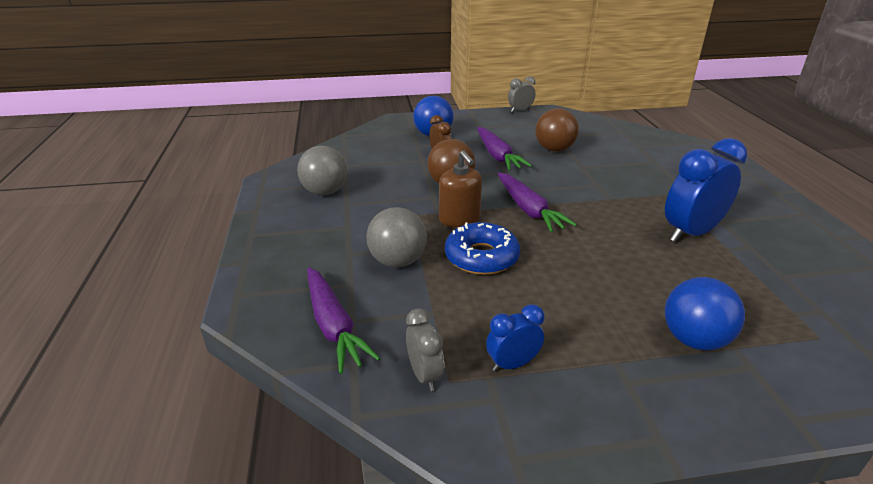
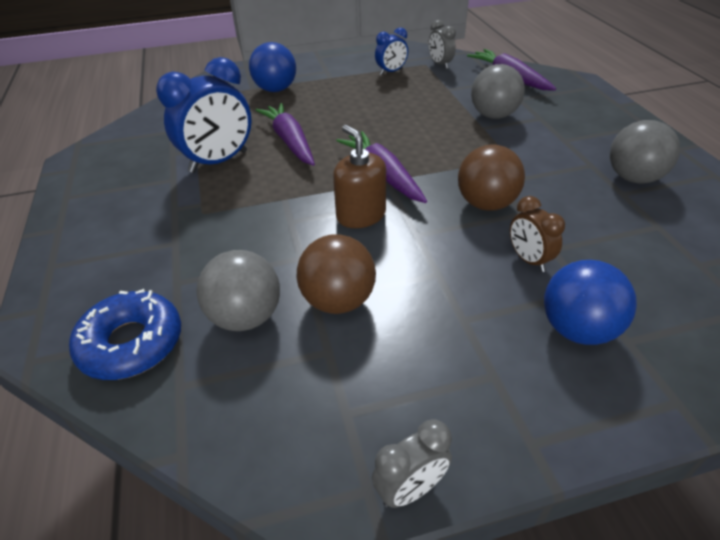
camera: 175 degrees right, 10 degrees up
(459, 219) = (456, 157): brown soap dispenser -> brown soap dispenser (361, 215)
(481, 257) = (423, 124): blue donut -> blue donut (131, 343)
(497, 156) = (435, 271): purple carrot -> purple carrot (289, 141)
(603, 147) = (246, 317): none -> grey ball

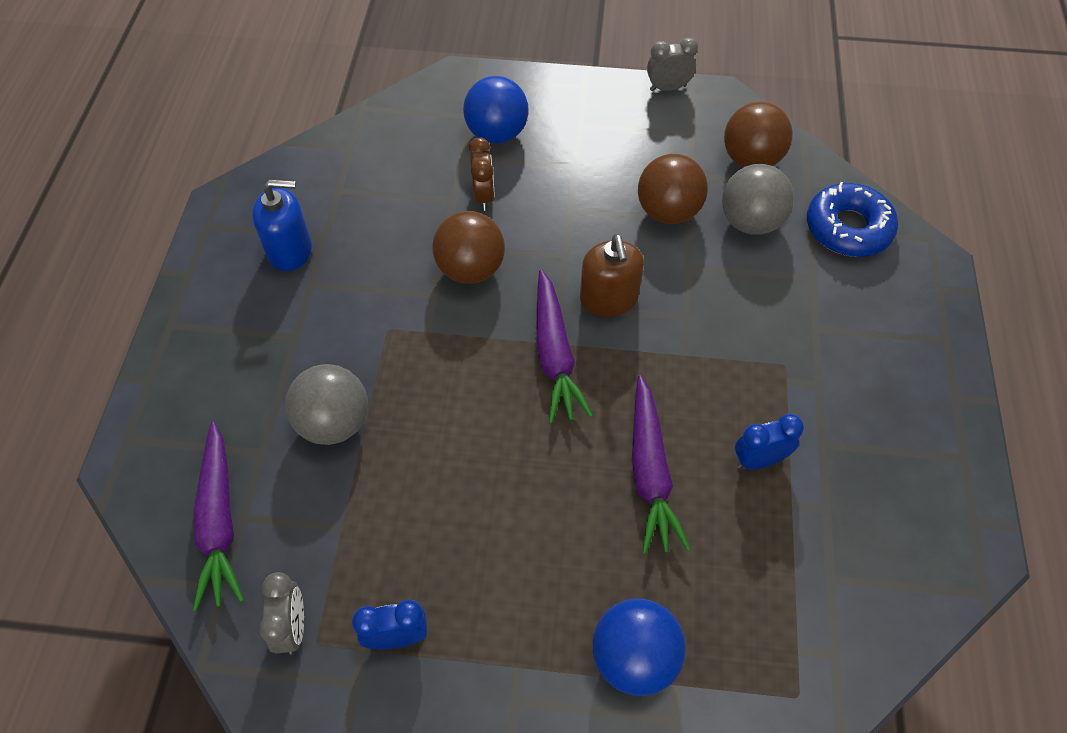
camera: 160 degrees left, 15 degrees up
(218, 162) = (759, 460): blue clock -> blue clock, size x0.53
(256, 398) = (751, 159): none -> brown ball
(633, 178) = (290, 250): grey ball -> blue soap dispenser

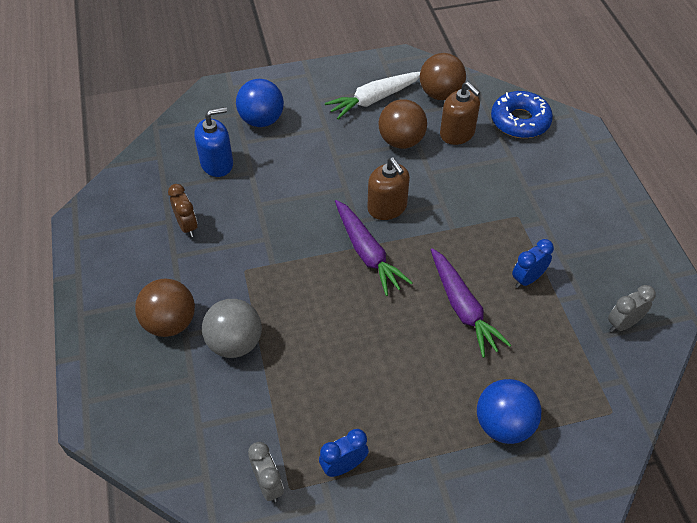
camera: 20 degrees left, 5 degrees down
(219, 522) = (183, 434): purple carrot -> none
(290, 250) = (148, 237): blue soap dispenser -> blue soap dispenser (217, 163)
(470, 269) = (284, 214): brown ball -> brown ball (170, 323)
(483, 196) = (271, 164): brown clock -> brown clock (187, 226)
(656, 144) = (374, 99): none -> white carrot
(668, 88) = (365, 61): grey clock -> grey clock (623, 324)
(750, 222) = (457, 133): grey ball -> brown soap dispenser

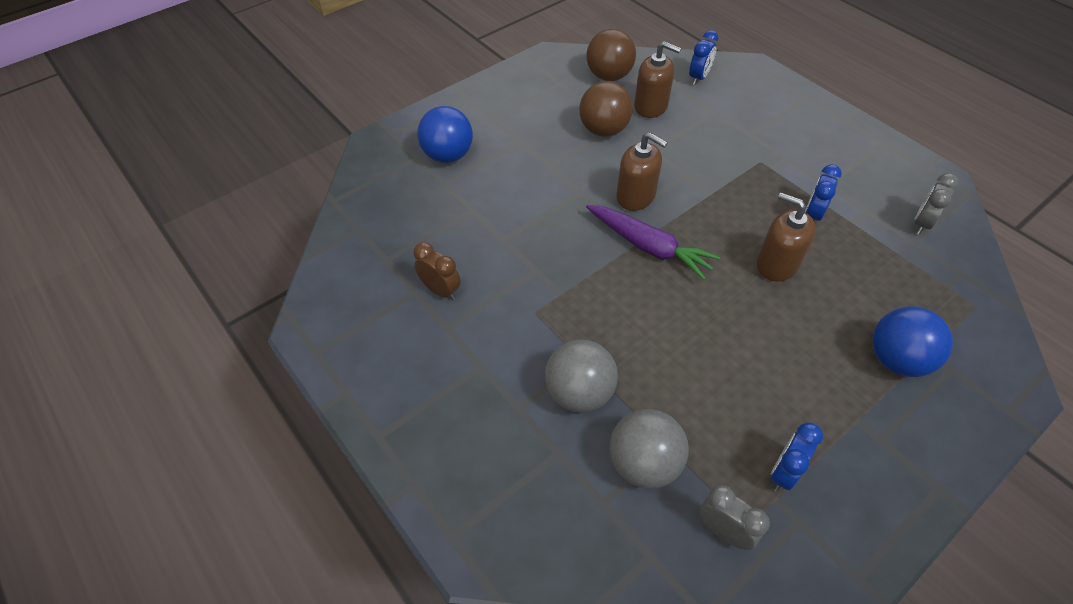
camera: 25 degrees left, 0 degrees up
(170, 323) = (492, 402): brown ball -> none
(217, 163) = (429, 214): blue soap dispenser -> none
(245, 412) = (643, 463): none -> grey ball
(374, 99) = (549, 100): white carrot -> none
(463, 308) = (777, 264): purple carrot -> brown soap dispenser
(520, 121) = (698, 78): blue donut -> blue clock

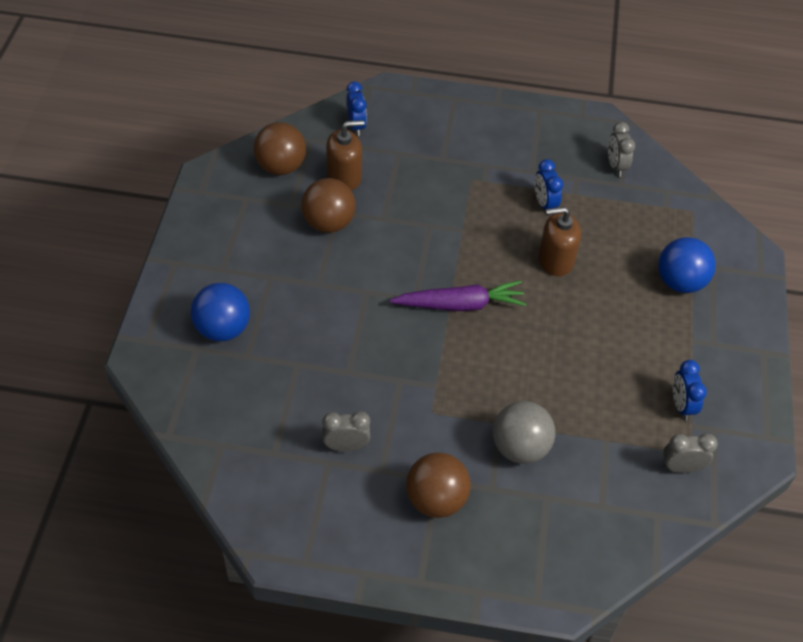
camera: 45 degrees left, 0 degrees up
(440, 290) = (346, 446): brown clock -> grey clock
(462, 381) = (436, 499): none -> brown ball
(636, 196) = (411, 268): brown soap dispenser -> none
(643, 463) = (602, 463): grey ball -> none

